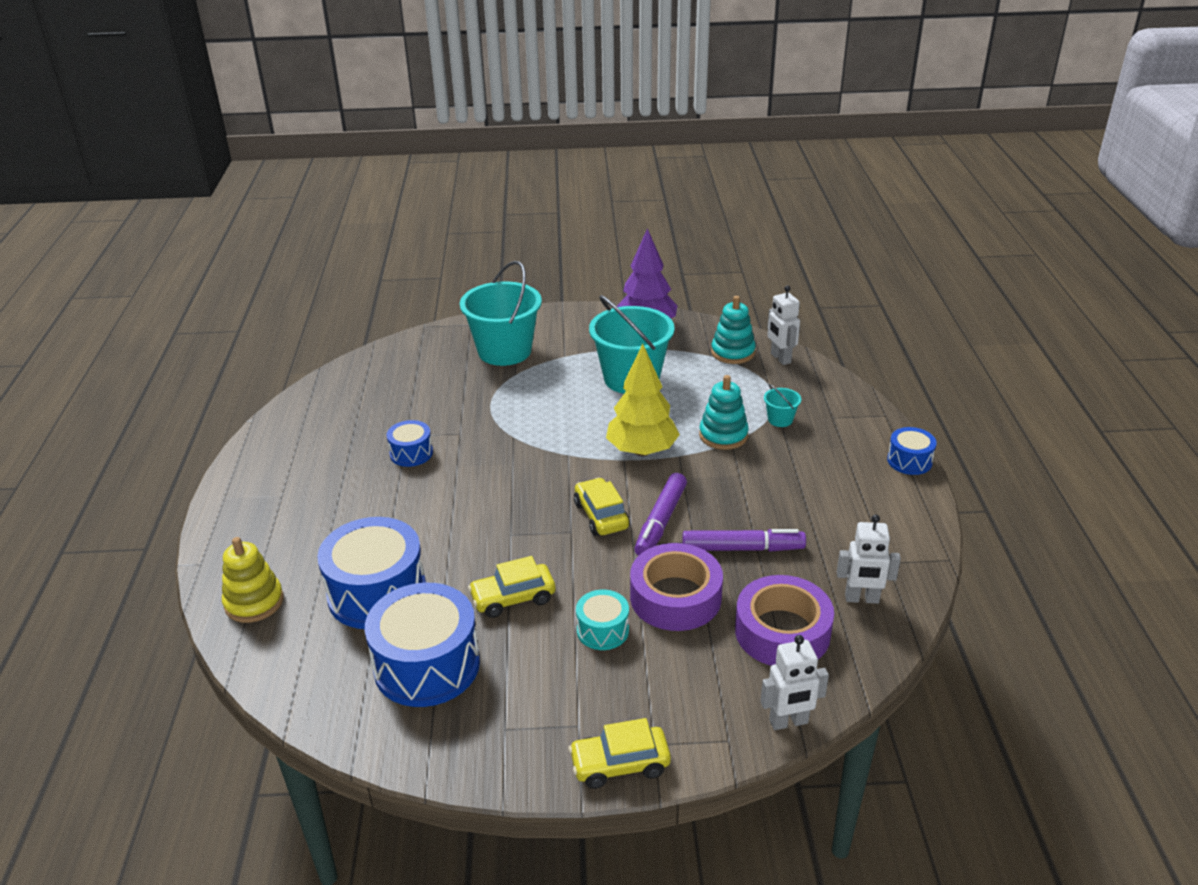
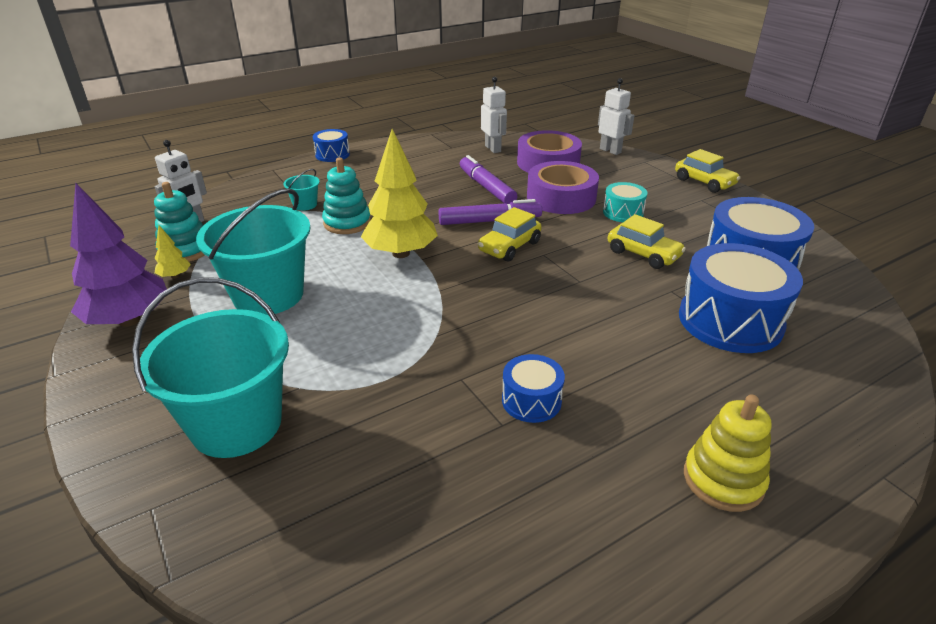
camera: 120 degrees left, 0 degrees up
(254, 602) = (848, 392): yellow stacking toy -> yellow stacking toy (723, 480)
(693, 345) = (175, 276): none -> yellow tree

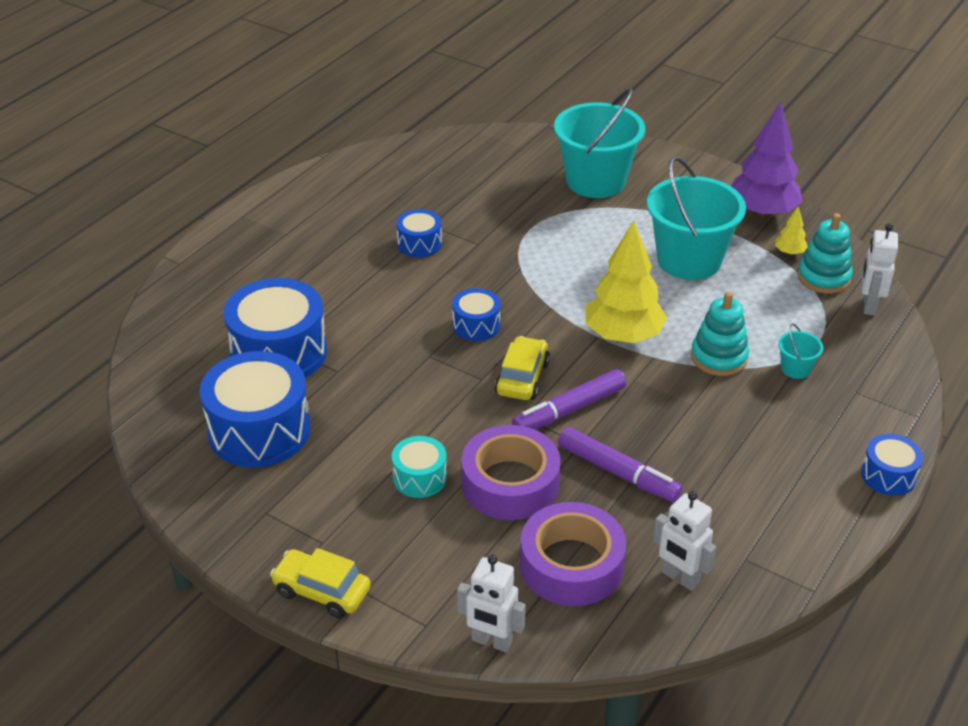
camera: 155 degrees right, 5 degrees up
(521, 293) = (476, 325): none -> blue drum
(643, 254) = (376, 412): yellow car -> none
(723, 480) = (281, 234): yellow stacking toy -> none

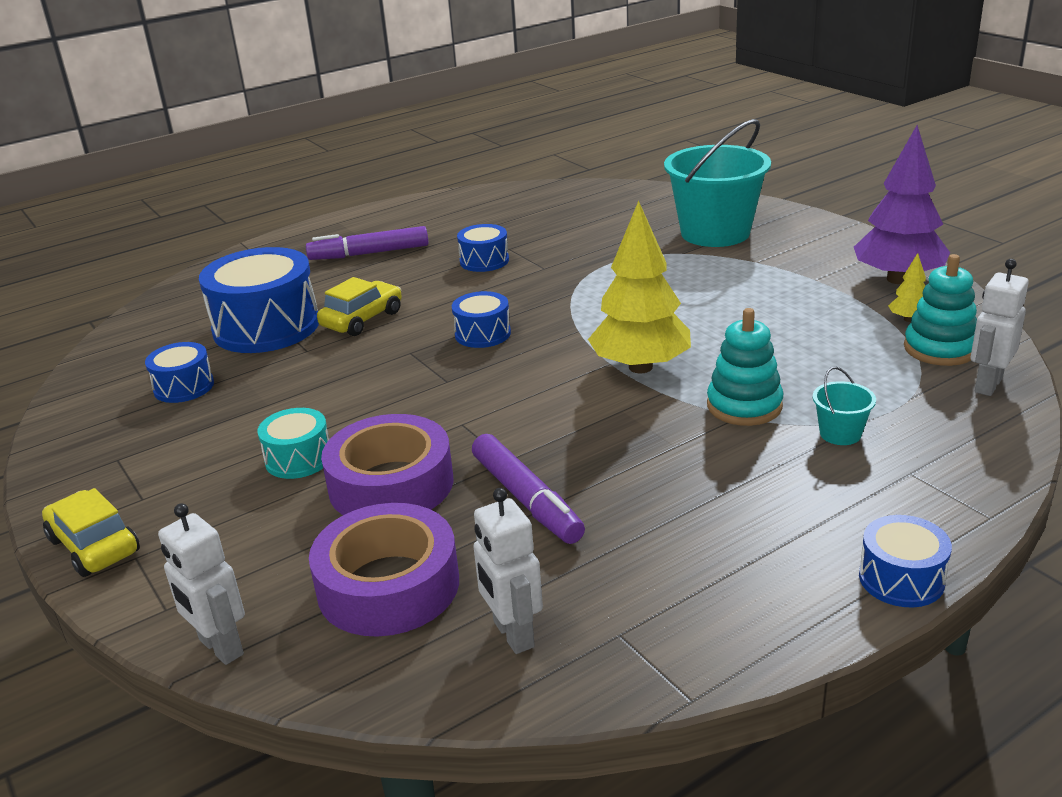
camera: 25 degrees right, 10 degrees down
(259, 430) = (184, 387): blue drum -> blue drum, size x0.51
(522, 378) = (492, 387): yellow car -> yellow car (362, 319)
(570, 410) = (520, 426): purple marker -> purple marker (370, 253)
(689, 260) = (774, 310): turquoise bucket -> none

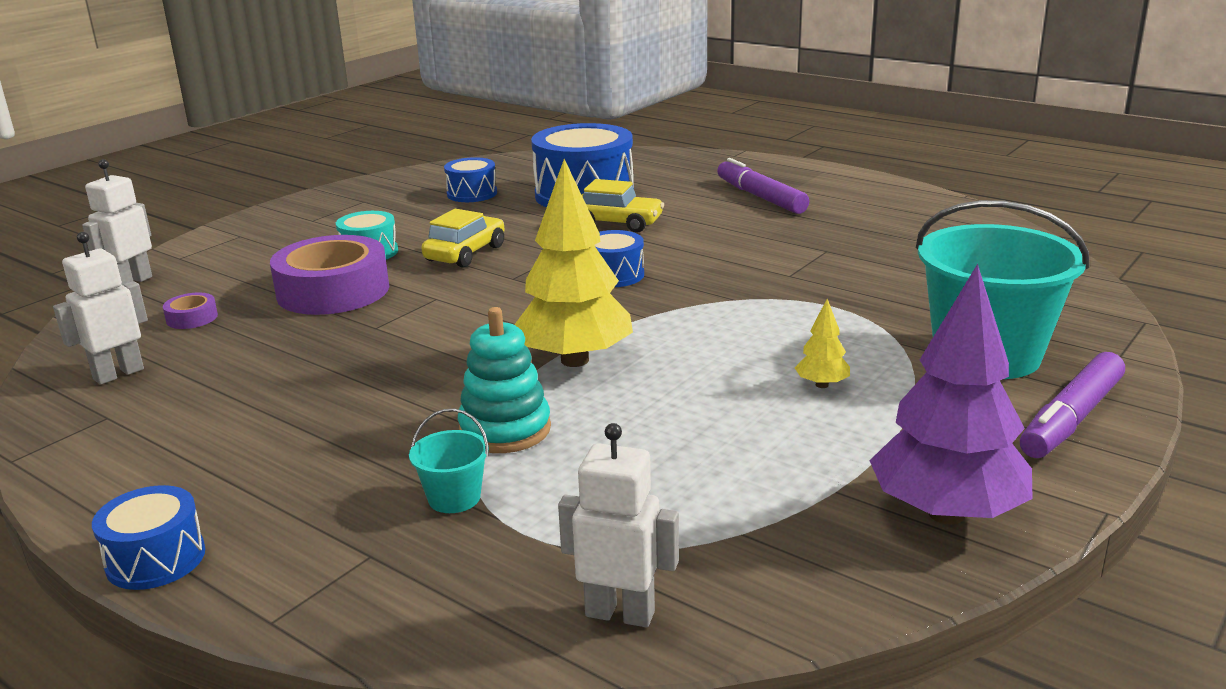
camera: 70 degrees right, 5 degrees down
(94, 546) = (254, 222): yellow car -> yellow car (465, 253)
(388, 585) = (192, 318): purple tape -> purple tape, size x0.43
(484, 261) = (783, 245): blue drum -> none
(526, 498) = (312, 346): purple marker -> purple marker (1072, 418)
(908, 319) = (804, 531): yellow tree -> yellow tree (821, 385)
(940, 349) = (719, 565): turquoise stacking toy -> none

